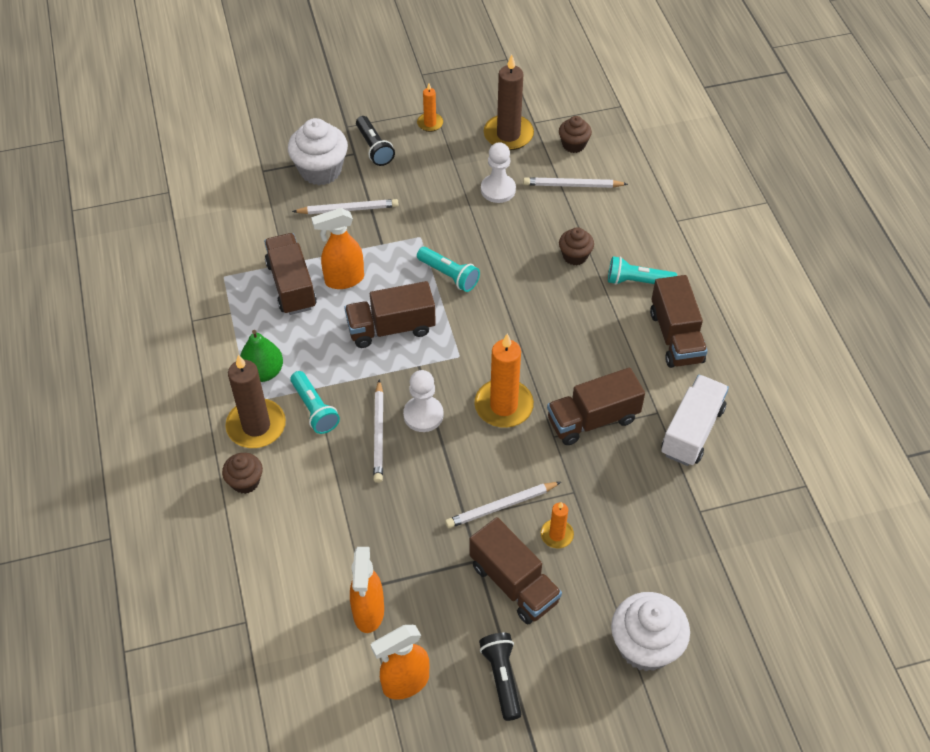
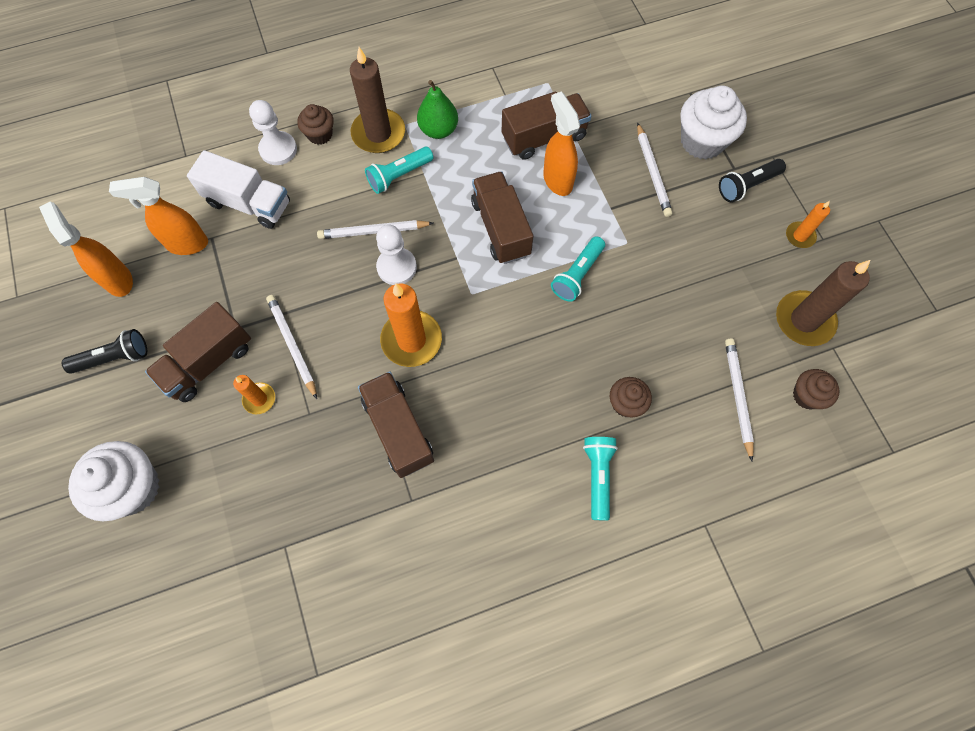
camera: 85 degrees right, 15 degrees up
(498, 190) = (712, 314): white pawn -> white pawn (278, 149)
(676, 337) = (520, 522): brown truck -> none
(692, 431) = (387, 539): white truck -> white truck (249, 203)

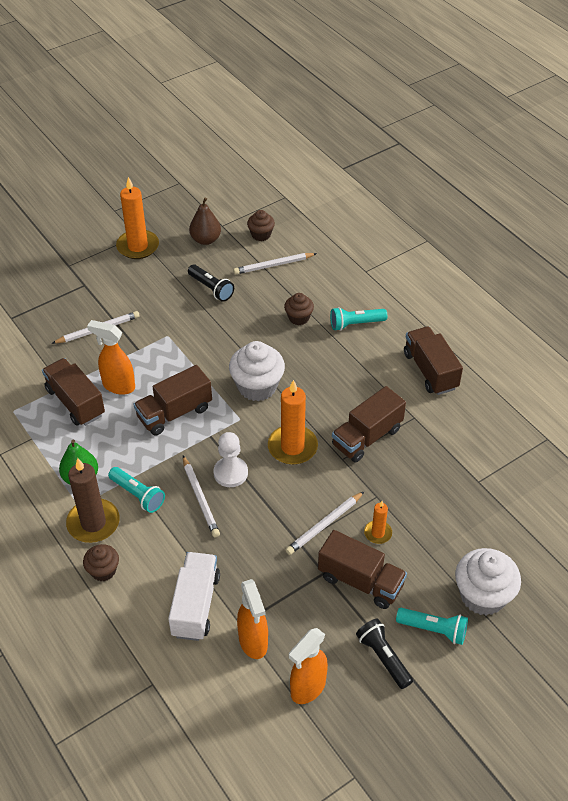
camera: 105 degrees left, 20 degrees down
(278, 149) = (128, 601): white pawn -> none
(485, 552) = (430, 371): none -> brown truck
(557, 180) = (118, 386): orange spray bottle -> orange spray bottle turned 60 degrees clockwise
(577, 275) = (204, 359): turquoise flashlight -> turquoise flashlight (434, 629)
(702, 141) = (61, 305): white cupcake -> white cupcake (257, 386)
(747, 186) = (99, 276): black flashlight -> black flashlight (211, 288)
(800, 236) = (138, 246): orange candle -> orange candle, size x1.90
(804, 320) = (205, 240): brown candle -> brown pear

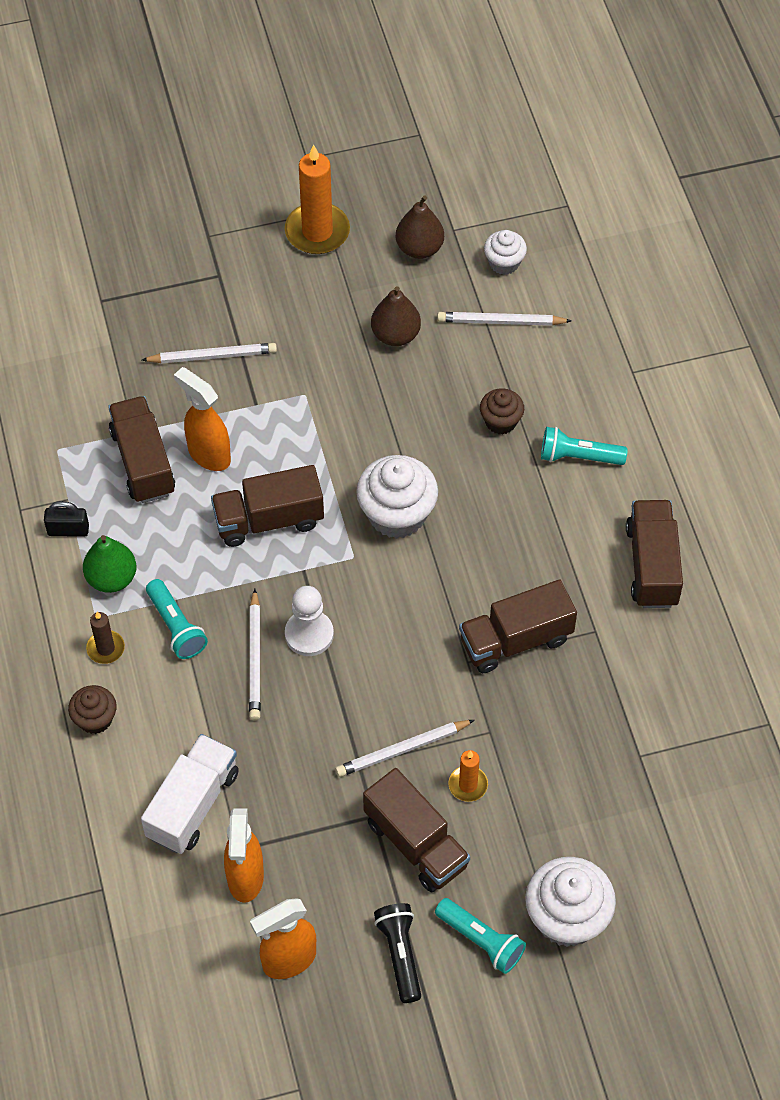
camera: 20 degrees right, 10 degrees up
(39, 457) = (68, 530): none -> black padlock
(93, 523) = (105, 648): brown candle -> brown candle, size x0.53
(211, 288) = (395, 335): black flashlight -> brown pear
(261, 235) = (504, 263): brown cupcake -> white cupcake
(292, 447) = (407, 622): orange candle -> none

